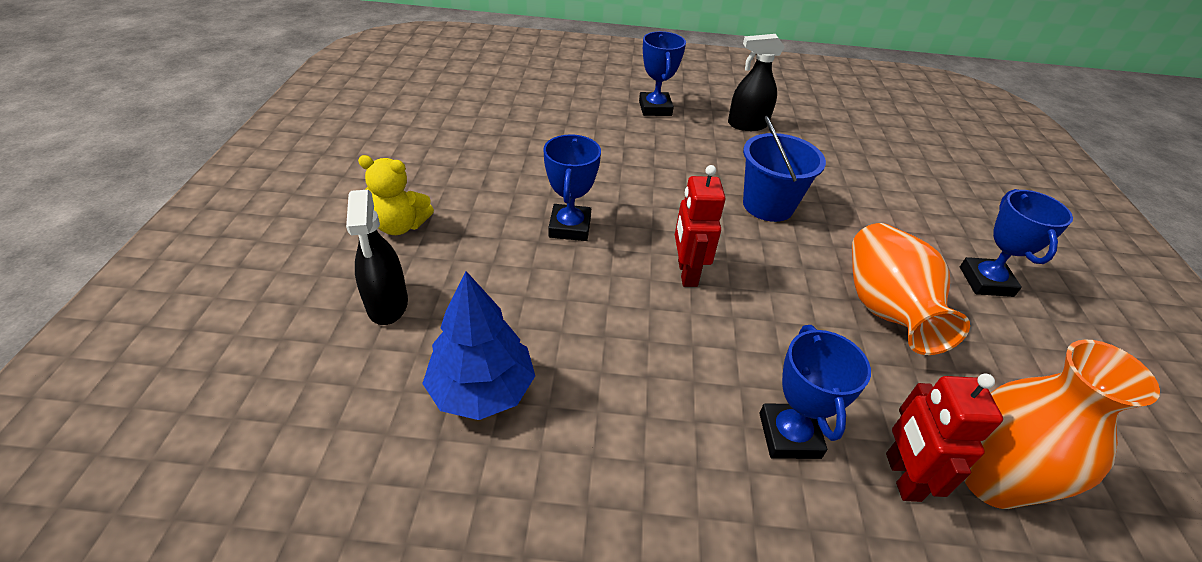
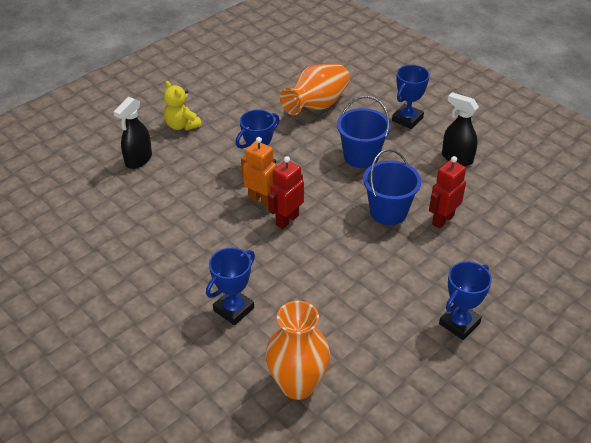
camera: 45 degrees right, 0 degrees up
(482, 390) = (136, 215): blue tree -> none
(626, 266) = (261, 200): none -> orange robot
(664, 163) = (361, 156): none -> blue bucket
(884, 309) = (368, 297): orange vase -> orange vase (317, 105)
(902, 477) = (259, 355): red robot -> red robot (442, 220)

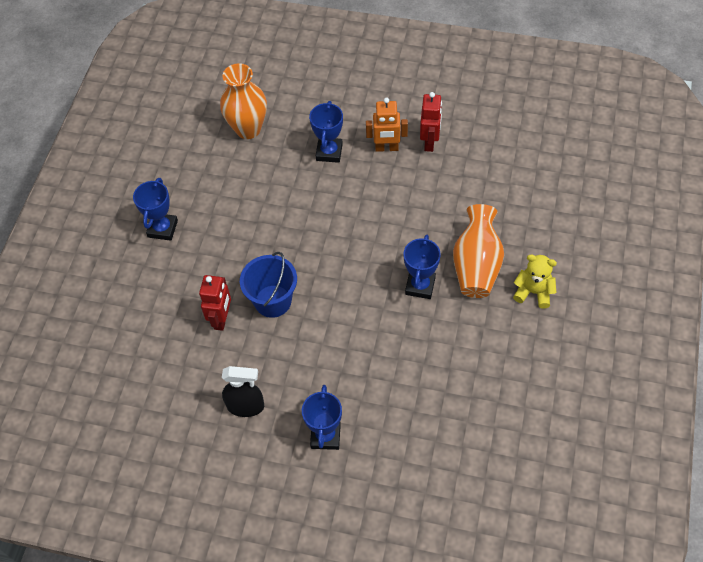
camera: 150 degrees right, 15 degrees up
(138, 160) = (528, 231): black spray bottle -> none
(261, 200) = (387, 251): orange robot -> orange robot (386, 148)
(287, 220) = (350, 244): red robot -> red robot (430, 142)
(317, 105) = (431, 400): orange vase -> orange vase (476, 266)
(361, 156) = (338, 353): blue bucket -> none

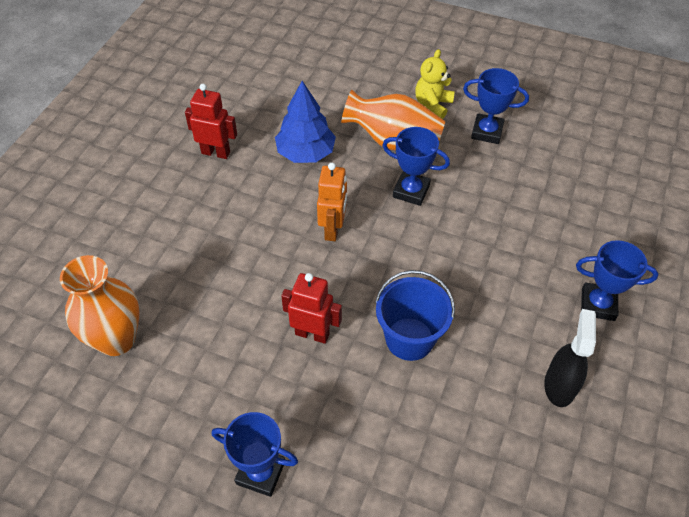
camera: 85 degrees left, 5 degrees down
(222, 319) = (429, 403): red robot -> red robot (312, 334)
(329, 152) = (194, 250): blue trophy -> blue trophy (487, 132)
(386, 148) = (209, 192): orange robot -> orange robot (333, 229)
(445, 203) = (305, 153): none -> blue tree

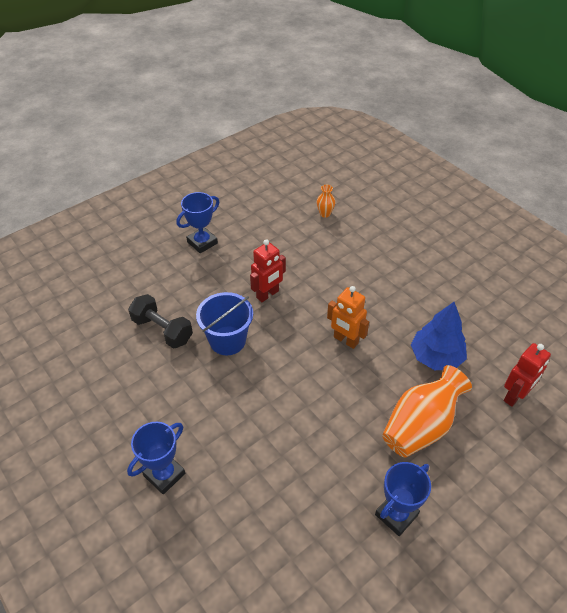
camera: 120 degrees right, 5 degrees down
(117, 339) = (325, 214): orange vase -> orange vase, size x0.45
(216, 152) = (462, 303): red robot -> red robot (514, 396)
(411, 191) = (355, 409): blue trophy -> none
(432, 105) = (457, 487): yellow teddy bear -> none
(445, 420) = (162, 330): none -> black dumbbell
(559, 385) = (131, 404): black spray bottle -> none

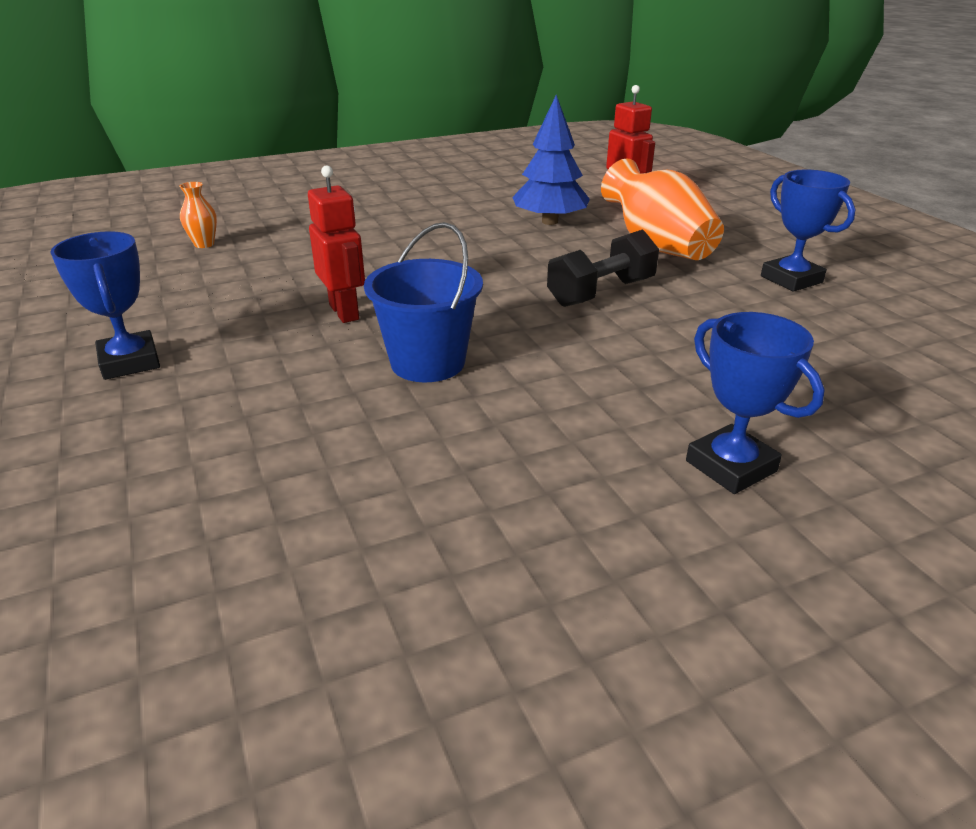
camera: 75 degrees left, 15 degrees down
(162, 330) = (347, 437): black dumbbell -> black dumbbell (601, 293)
(345, 340) = (489, 267): orange robot -> none

